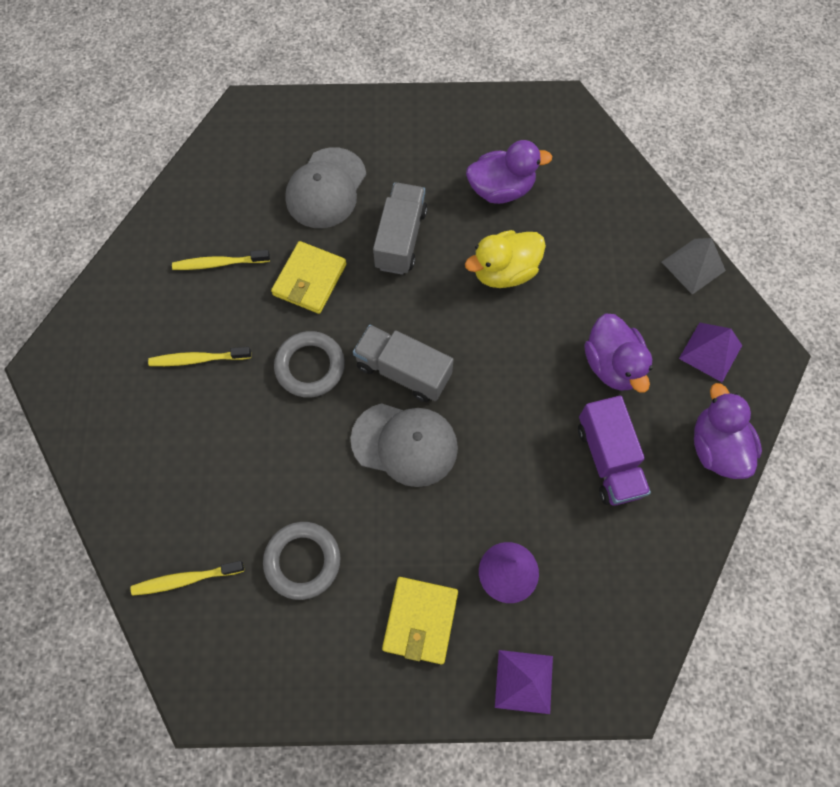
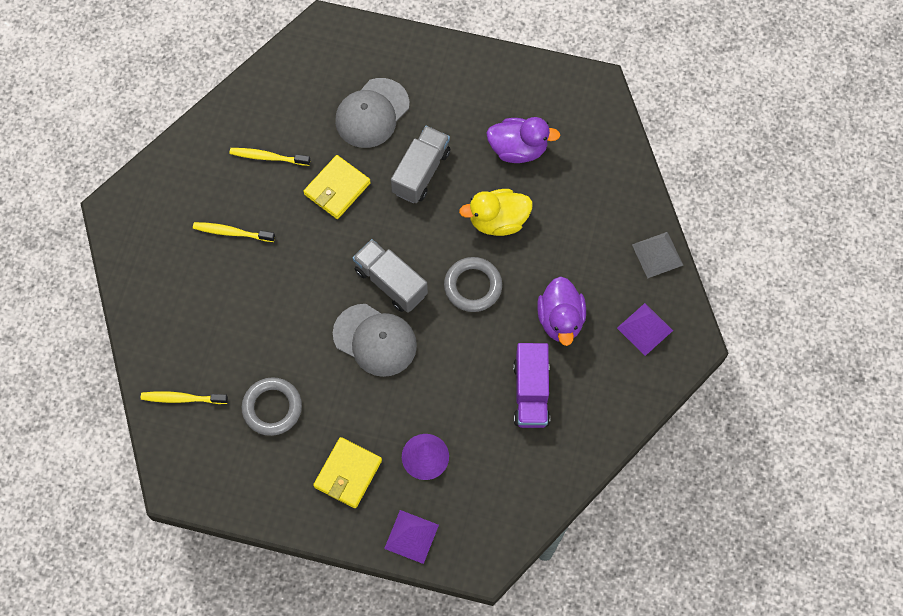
camera: 15 degrees right, 0 degrees up
(310, 366) = (318, 260): grey ring -> grey ring (473, 286)
(716, 447) = (620, 405): purple duck -> none

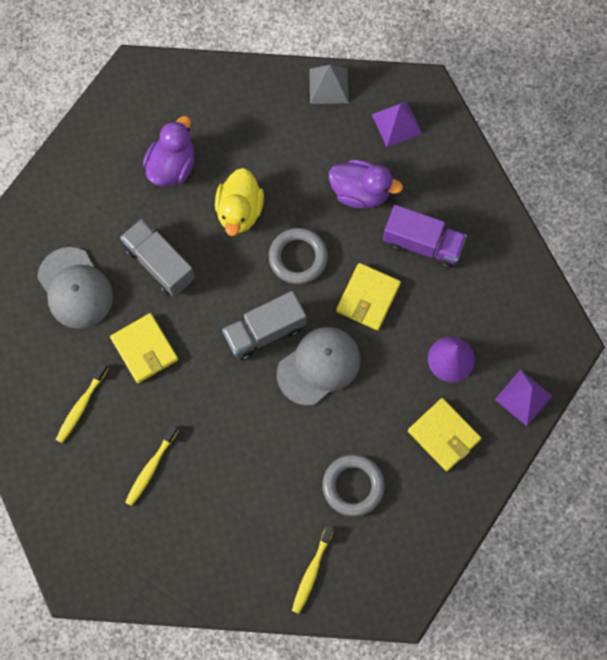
camera: 70 degrees left, 5 degrees up
(457, 361) = (368, 298): none -> yellow wallet

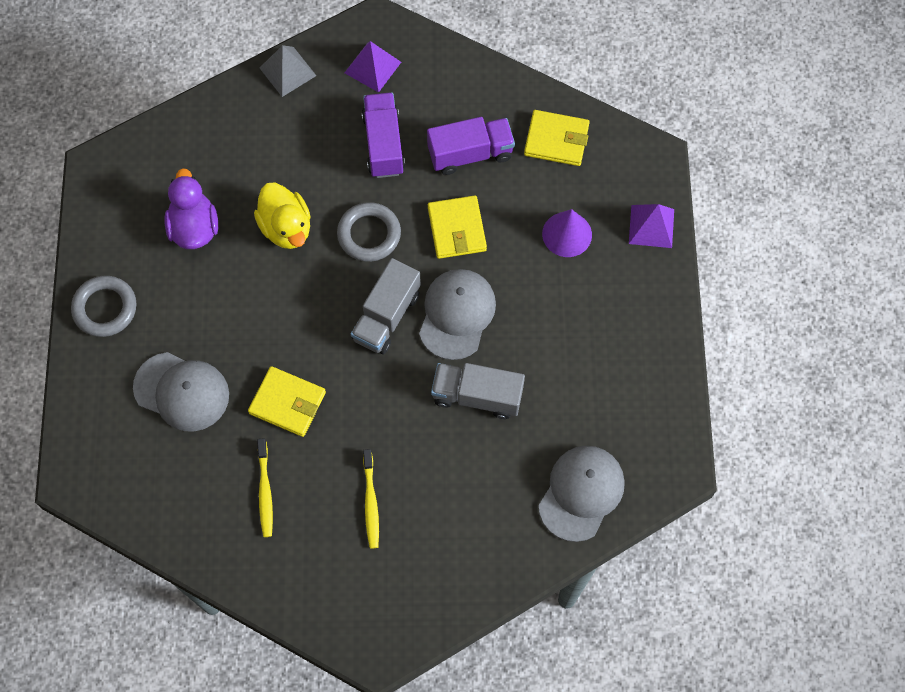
camera: 35 degrees left, 5 degrees down
(159, 263) = (246, 319): grey truck -> grey truck (477, 396)
(312, 571) = (581, 493): yellow toothbrush -> grey cap
(353, 486) = (562, 396): grey ring -> grey ring (105, 308)
(360, 192) = (383, 144): purple duck -> purple truck
(444, 435) = (608, 301): yellow wallet -> yellow wallet (556, 140)

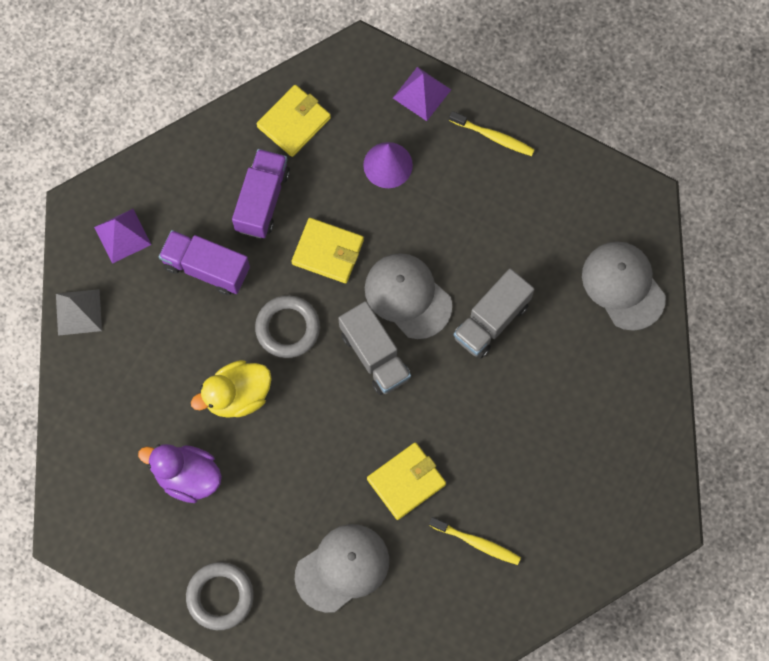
camera: 60 degrees left, 5 degrees up
(286, 228) = (237, 395): yellow duck -> yellow duck turned 150 degrees clockwise
(371, 502) = (536, 459): yellow toothbrush -> yellow toothbrush (493, 137)

